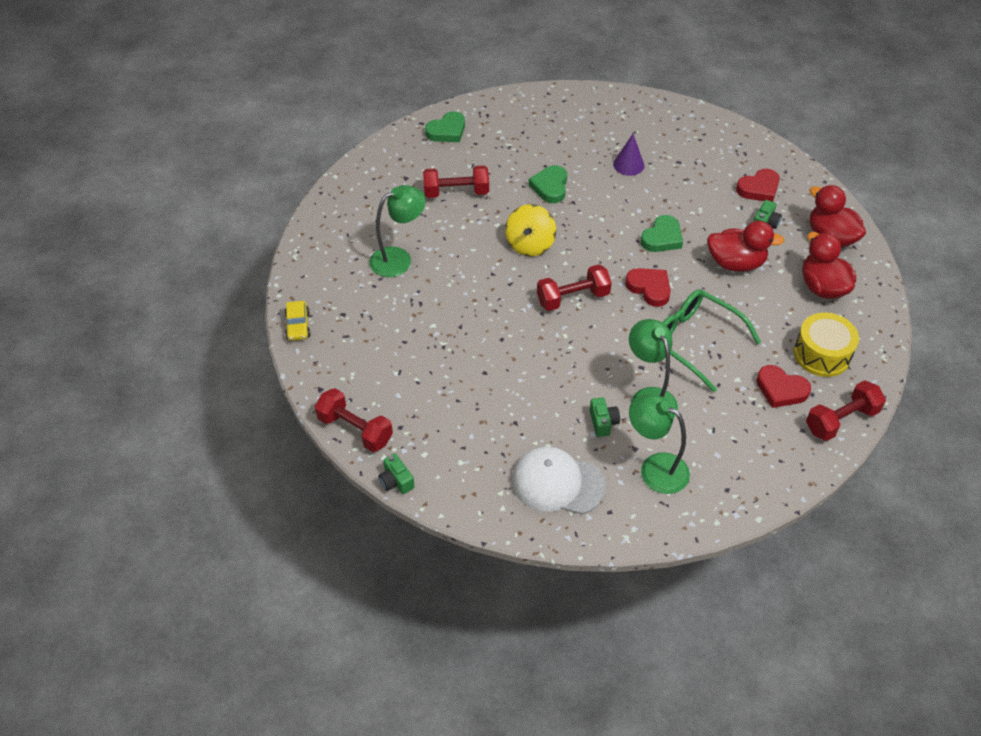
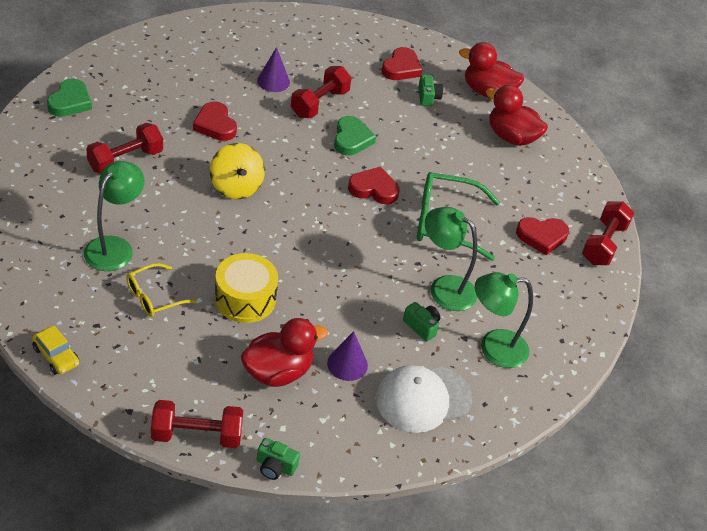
camera: 40 degrees left, 5 degrees down
(400, 309) = (154, 297): none -> yellow glasses
(514, 426) = (347, 364): none -> purple cone
(550, 187) = (215, 125): green heart -> red heart
(573, 298) = (313, 223): red dumbbell -> red dumbbell (319, 103)
(735, 263) = (429, 140): red duck -> red duck (278, 372)
(822, 354) = (551, 194): yellow drum -> yellow drum (245, 299)

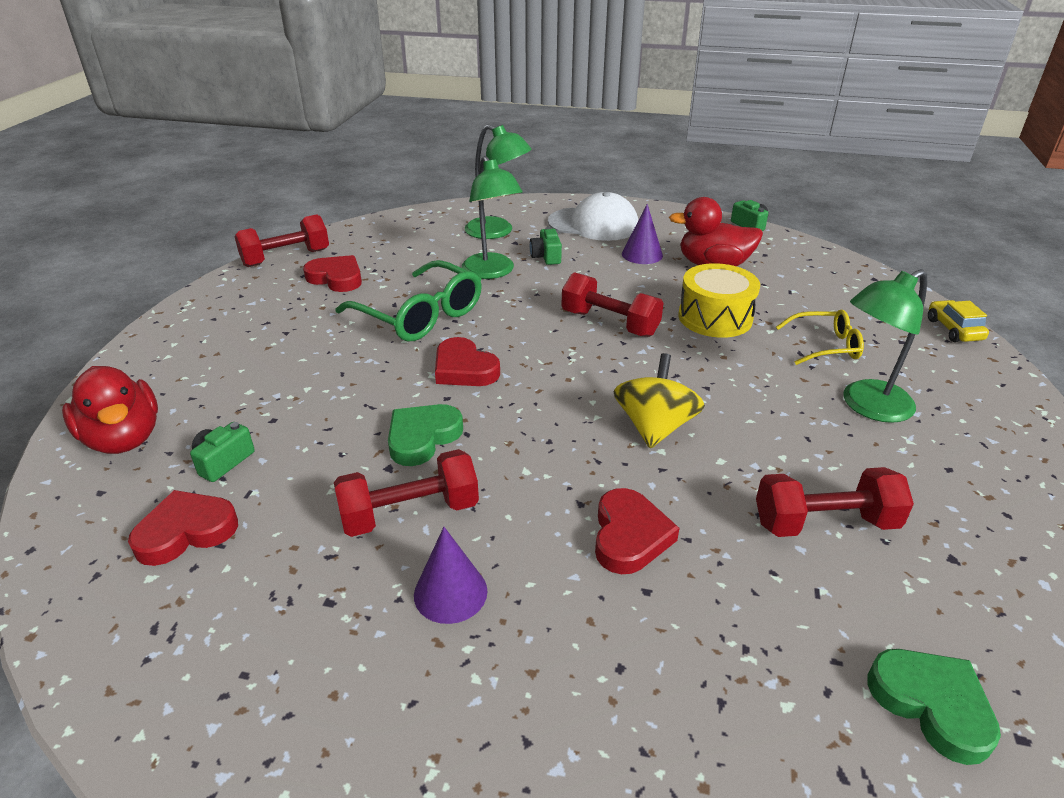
camera: 140 degrees left, 10 degrees down
(70, 102) = (931, 705): green heart -> green heart turned 90 degrees clockwise
(197, 435) = (812, 252): red dumbbell -> red dumbbell (609, 323)
(511, 137) = (202, 370): red duck -> none

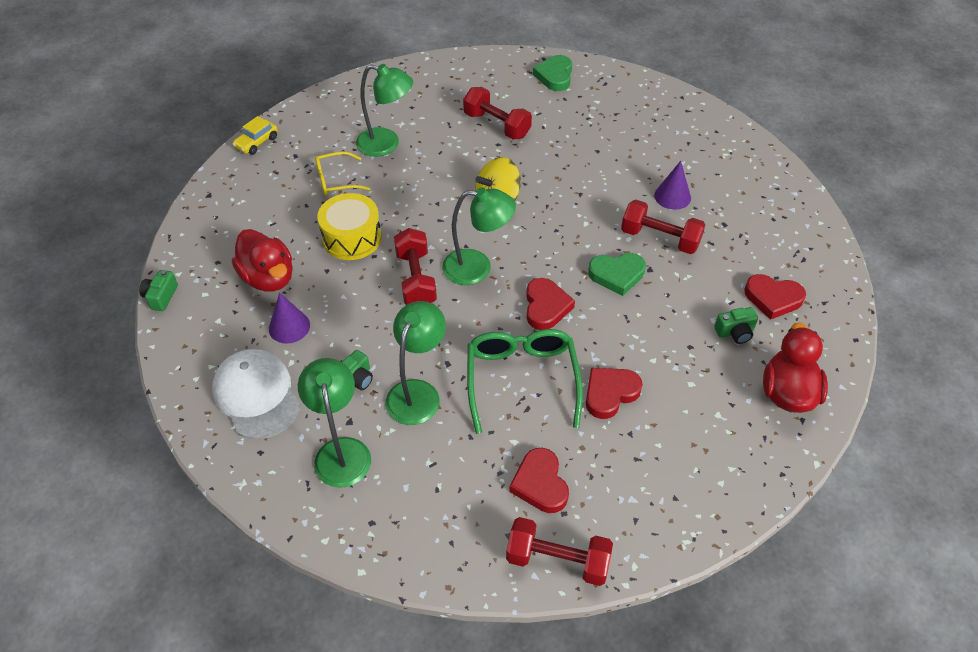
camera: 135 degrees left, 15 degrees up
(573, 360) = (477, 268): none -> green lamp
(629, 536) = (578, 169): red heart -> red heart (610, 393)
(825, 346) = (336, 180): yellow glasses -> yellow glasses turned 60 degrees counterclockwise

